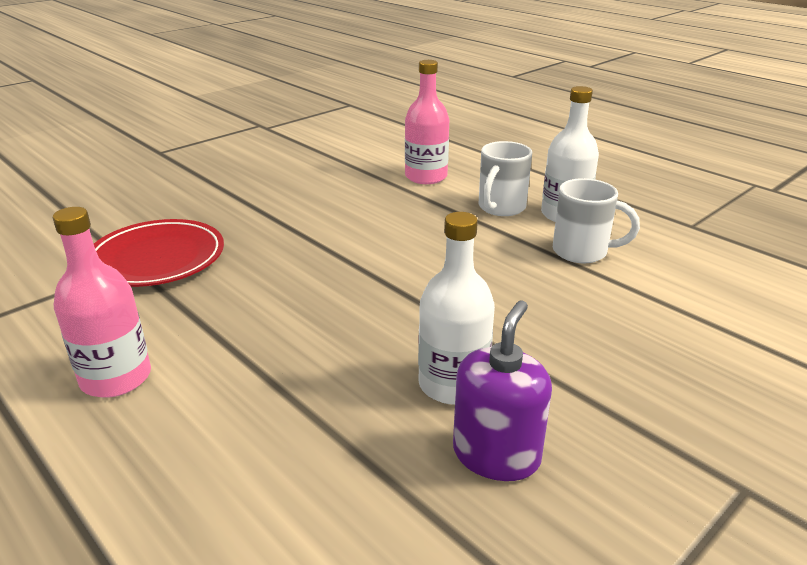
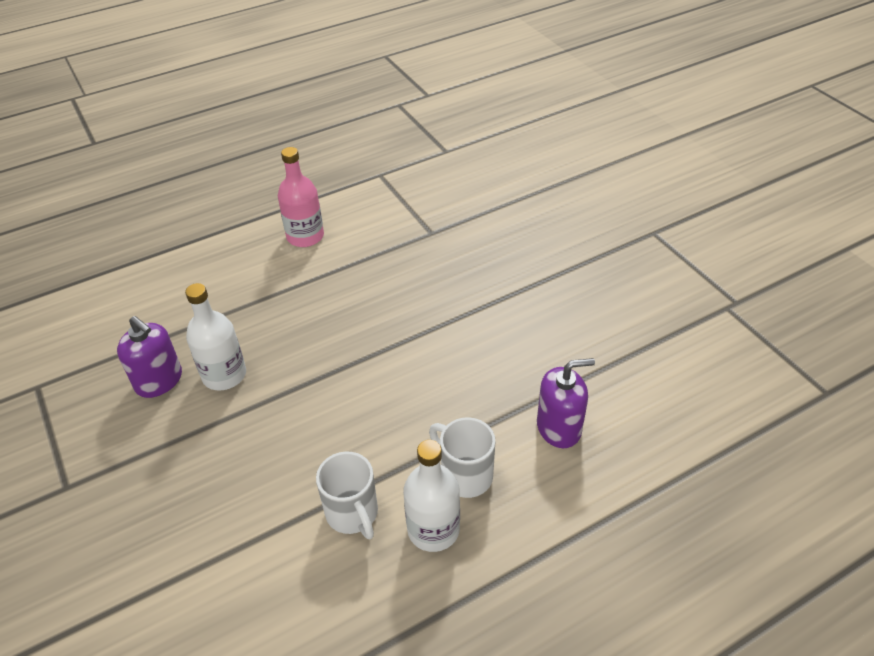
camera: 105 degrees right, 15 degrees up
(157, 259) = (437, 243): red plate -> none
(426, 177) = (559, 427): pink bottle -> purple soap dispenser
(582, 252) = (353, 514): white mug -> white mug turned 60 degrees counterclockwise

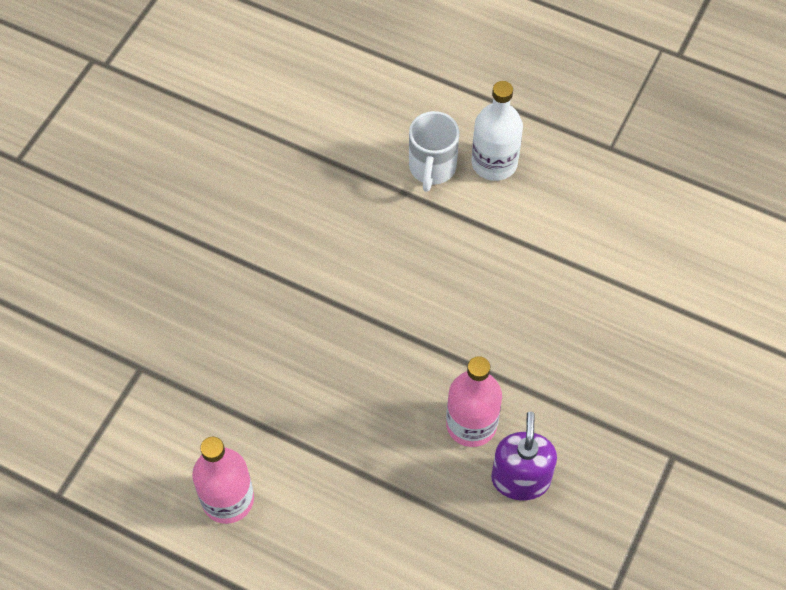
camera: 125 degrees left, 15 degrees up
(224, 375) = (471, 424): white bottle -> pink bottle
(353, 514) = (523, 222): white mug -> none
(559, 427) = (338, 128): purple soap dispenser -> none

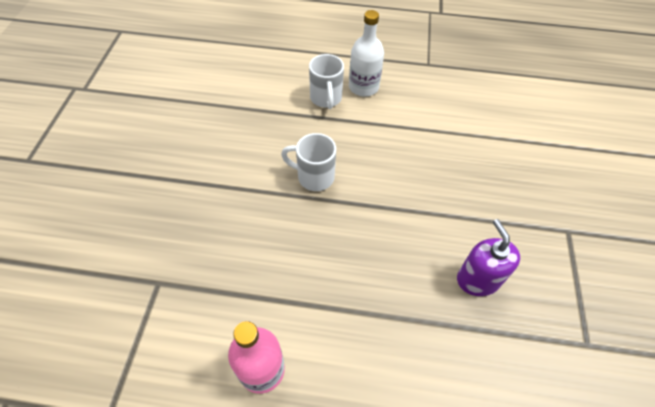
camera: 20 degrees left, 5 degrees down
(370, 285) = (314, 177): none -> white mug
(471, 424) = (425, 250): pink bottle -> none

